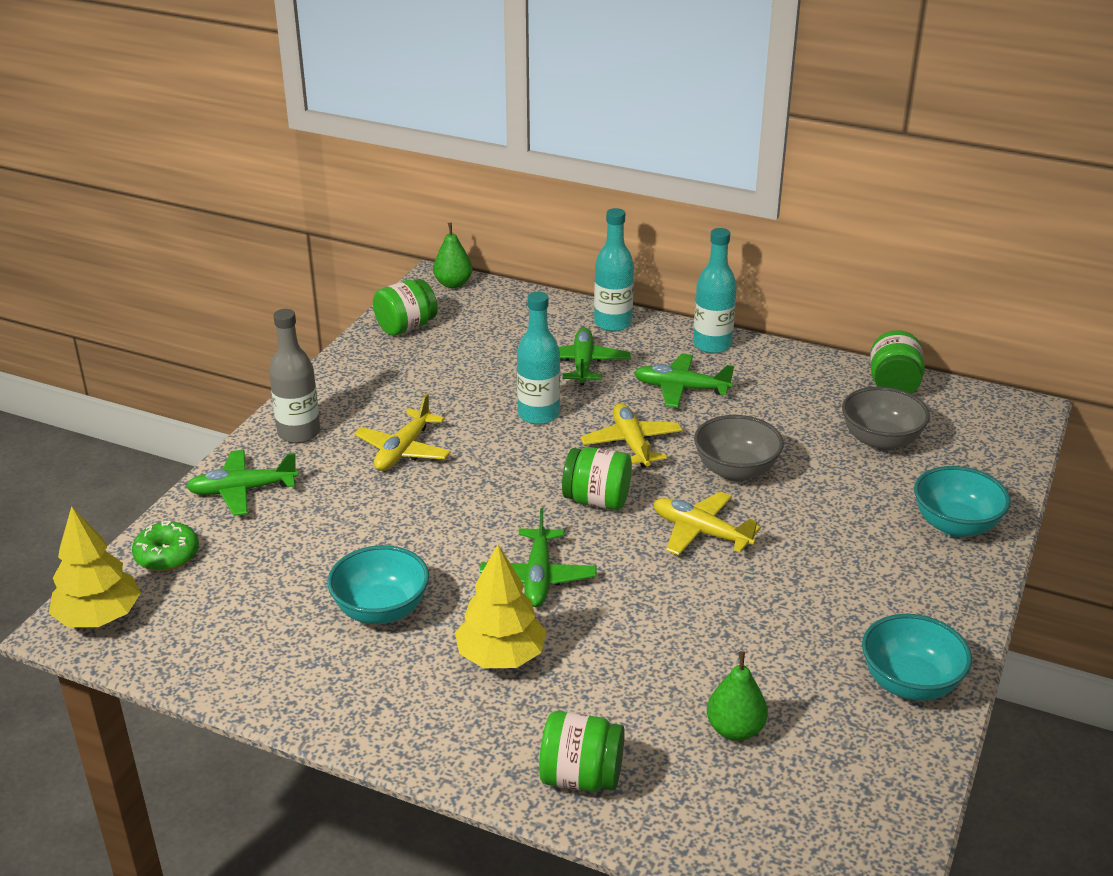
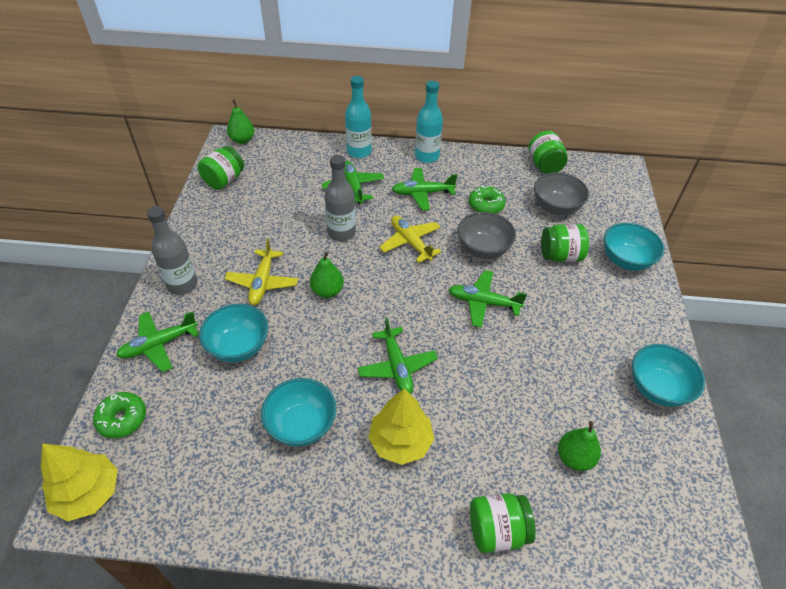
camera: 20 degrees left, 15 degrees up
(340, 513) = (238, 346): none -> turquoise bowl
(485, 476) = (327, 291): none -> green pear
(538, 414) = (341, 233): turquoise bottle -> grey bottle
(597, 500) = (408, 293): green jar -> green jar (560, 256)
(701, 532) = (483, 303): yellow plane -> green plane
(770, 419) = (486, 205): none -> green donut

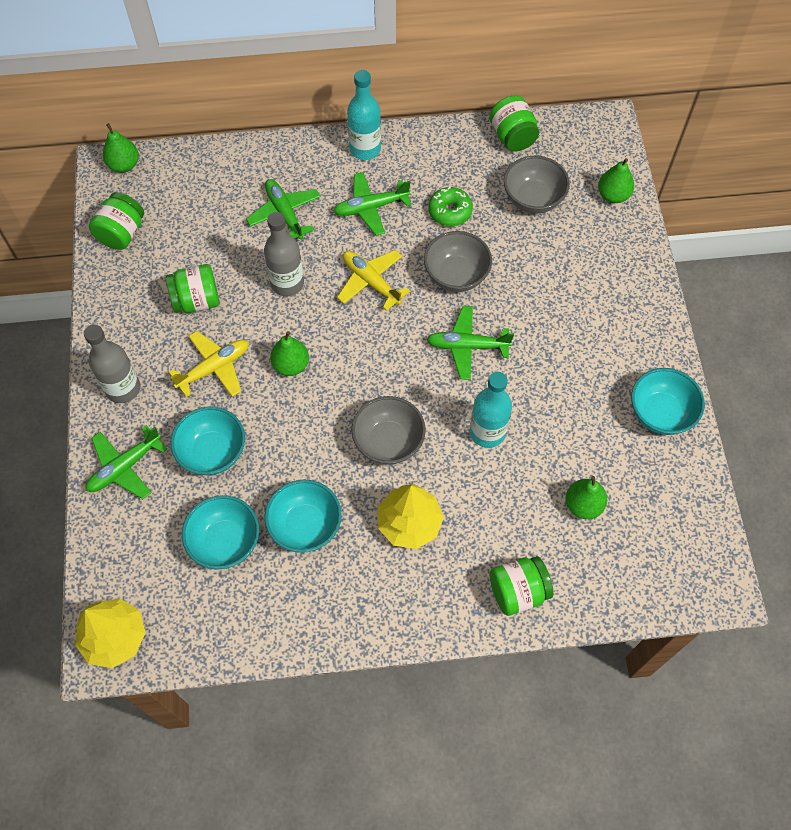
camera: 10 degrees left, 15 degrees up
(122, 419) = (118, 557): green donut -> none
(262, 282) = (214, 368): yellow plane -> yellow plane turned 120 degrees counterclockwise
(359, 152) = (278, 157): turquoise bottle -> turquoise bottle (487, 432)
(397, 366) = (388, 442): green plane -> grey bowl
(560, 256) = (545, 267): green jar -> green jar (197, 300)
(624, 215) = (613, 195): none -> green pear
(626, 260) = (619, 260): turquoise bowl -> turquoise bowl (225, 542)

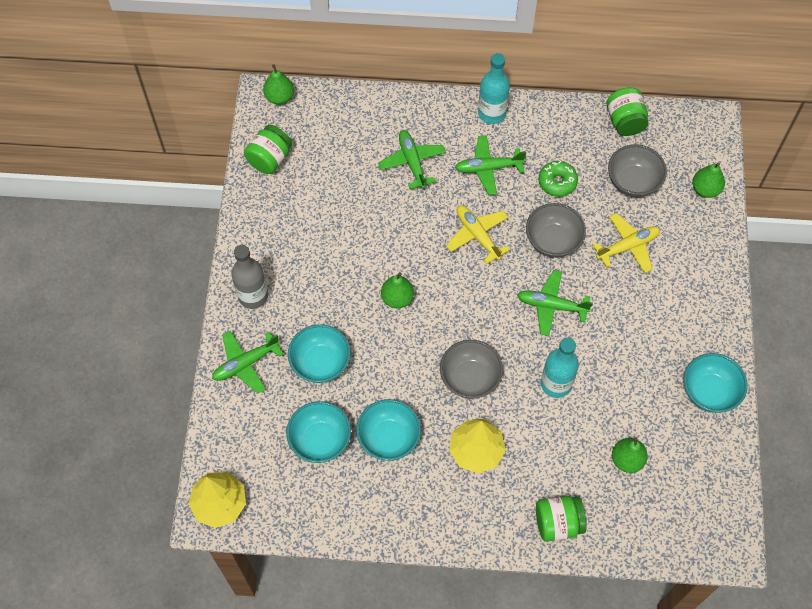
camera: 10 degrees right, 0 degrees up
(197, 300) = (325, 229): green jar -> none
(214, 368) = (332, 290): yellow plane -> yellow plane (628, 246)
(287, 283) = (405, 225): grey bottle -> none

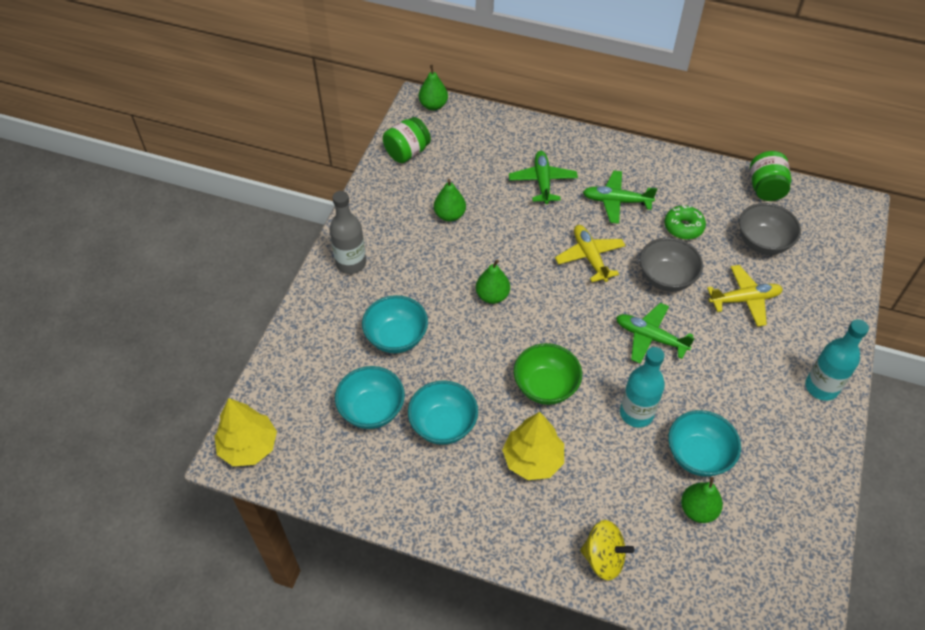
camera: 15 degrees right, 10 degrees down
(246, 363) = (322, 321): green plane -> none
(470, 378) = (545, 387): grey bowl -> green bowl
(491, 113) = (632, 156): turquoise bottle -> turquoise bottle (821, 387)
(558, 523) = (603, 558): green jar -> yellow spinning top
(705, 189) = (839, 264): green pear -> green pear (449, 215)
(709, 392) = (807, 461): turquoise bowl -> turquoise bowl (698, 455)

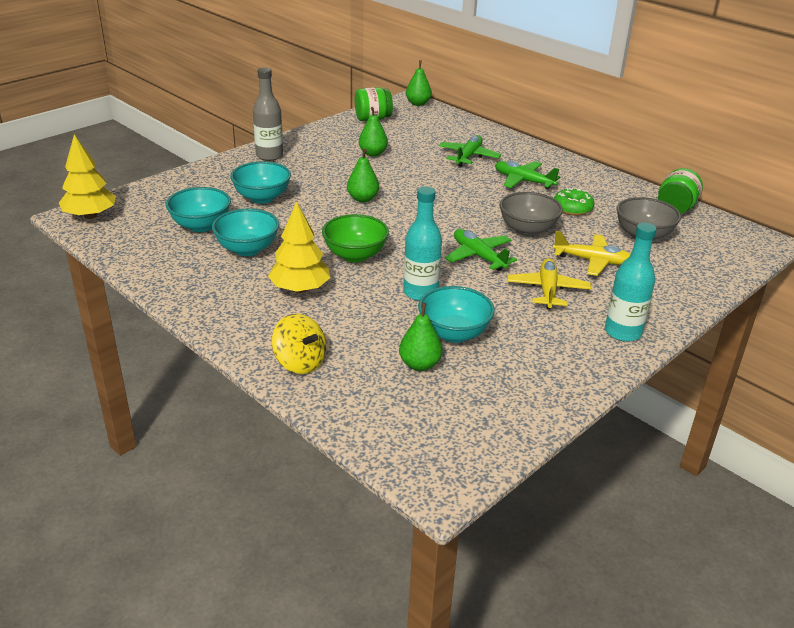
camera: 25 degrees right, 20 degrees down
(590, 257) = (468, 202): yellow plane -> yellow plane (547, 290)

